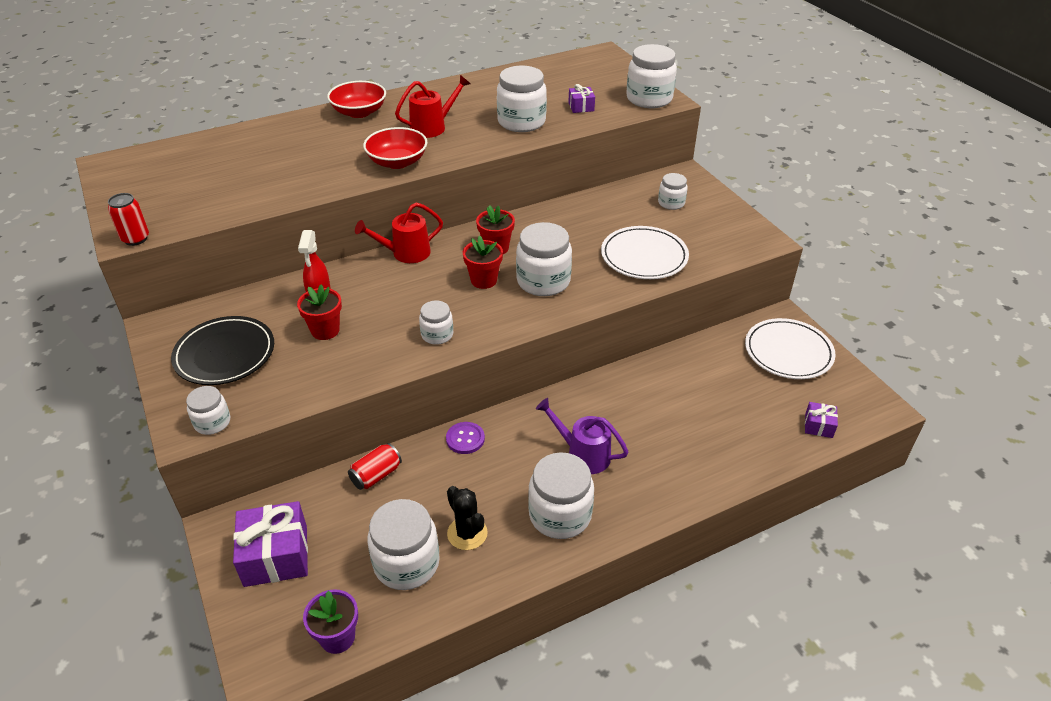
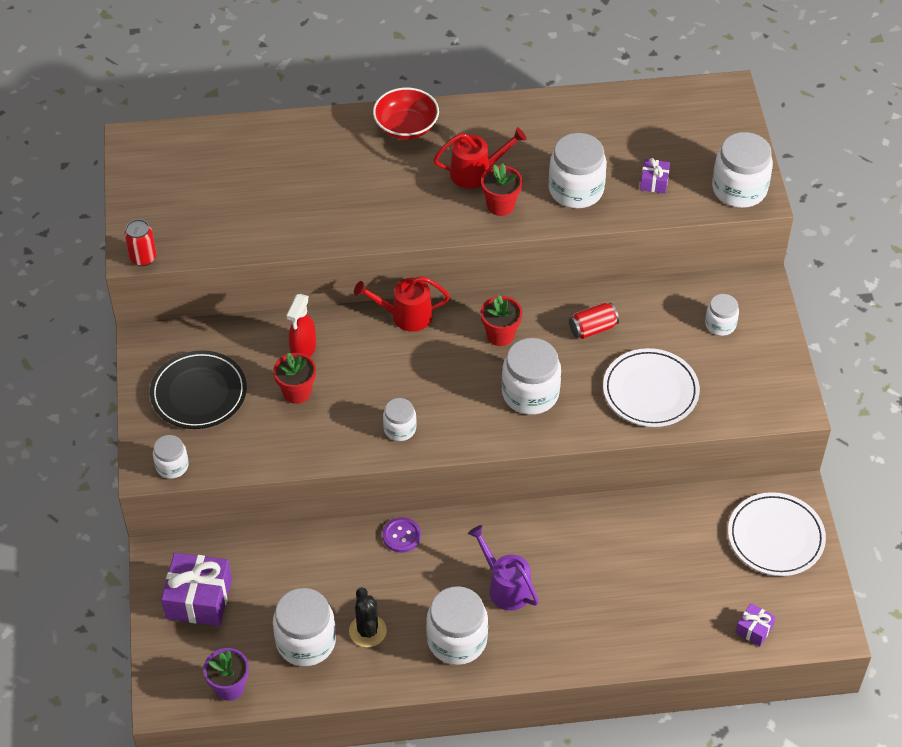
camera: 20 degrees right, 10 degrees up
(376, 475) = (307, 548): red can -> red can (593, 328)
(397, 162) = (420, 218): red bowl -> none
(484, 280) = (471, 374): red flower pot -> red flower pot (500, 205)

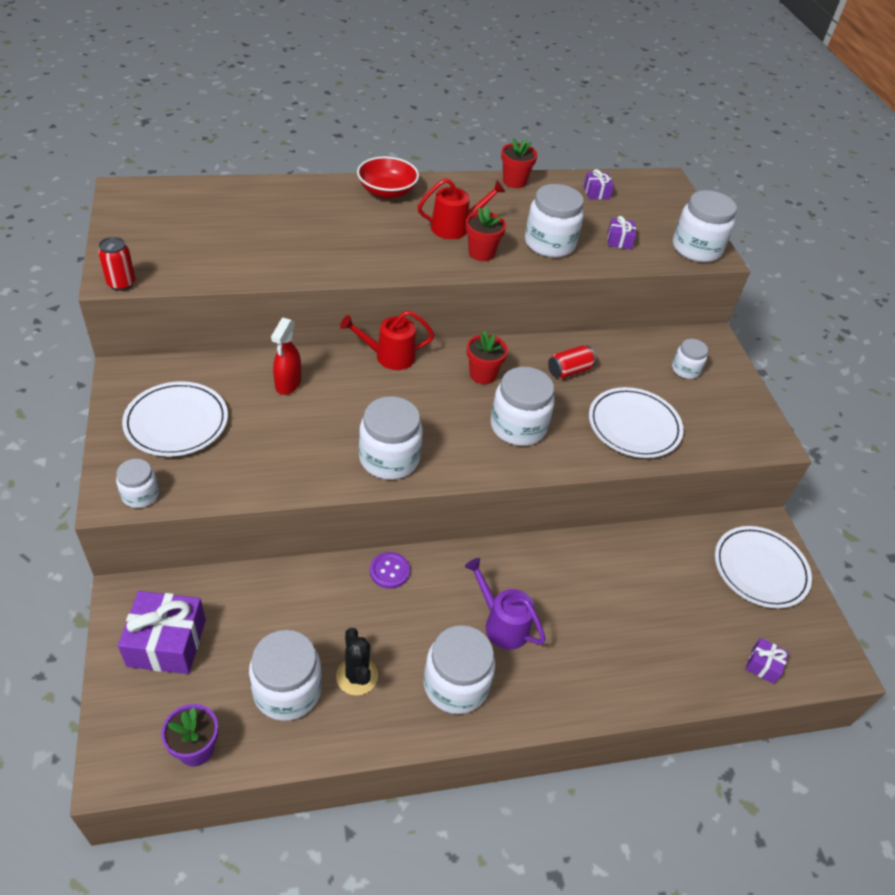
camera: 10 degrees left, 5 degrees down
(199, 393) = (176, 422): black plate -> white plate
(297, 392) = (281, 423): red flower pot -> red flower pot (514, 181)
(400, 429) = (389, 458): white jar -> white jar, size x1.78
(641, 115) = (596, 193): none -> purple gift

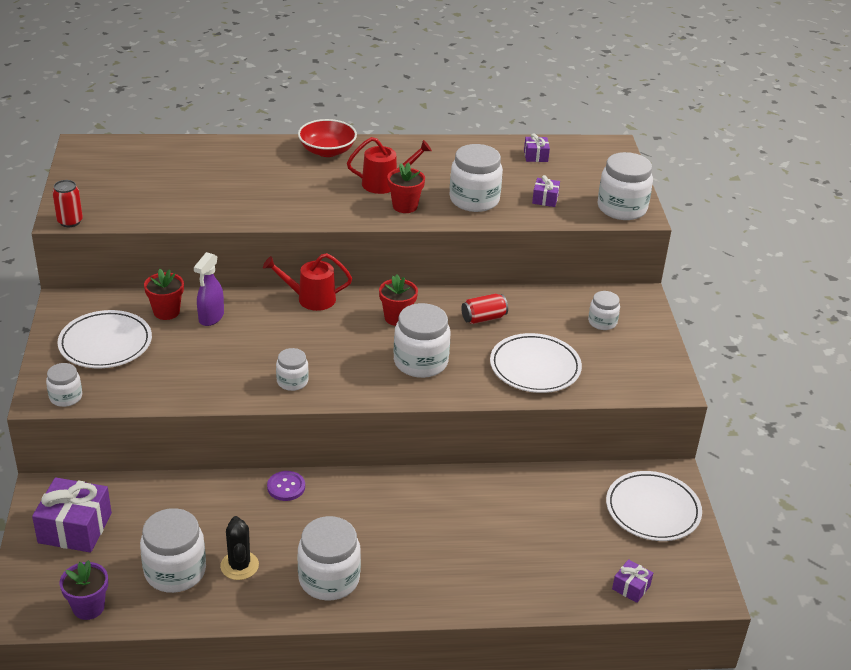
camera: 10 degrees right, 10 degrees down
(288, 384) = (211, 318): red spray bottle -> purple spray bottle
(389, 458) = (292, 381): white jar -> white jar, size x0.56
(502, 623) = (383, 535): purple watering can -> none
(514, 181) = (455, 144): red flower pot -> red flower pot (166, 312)

